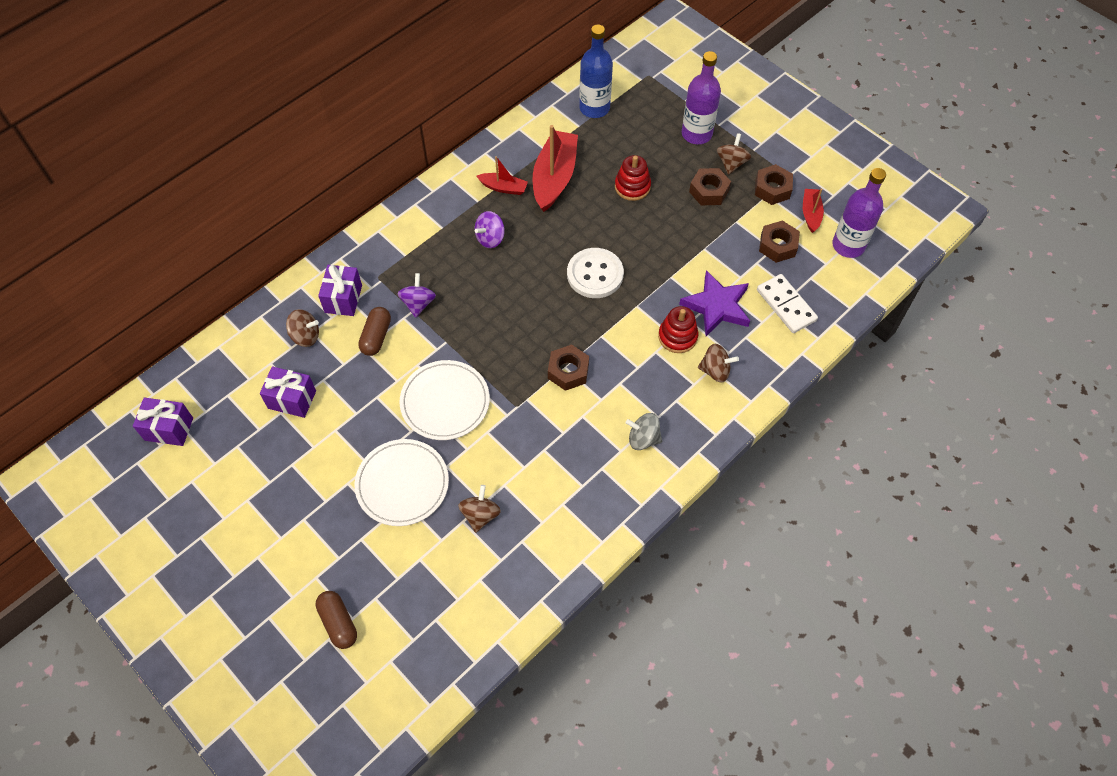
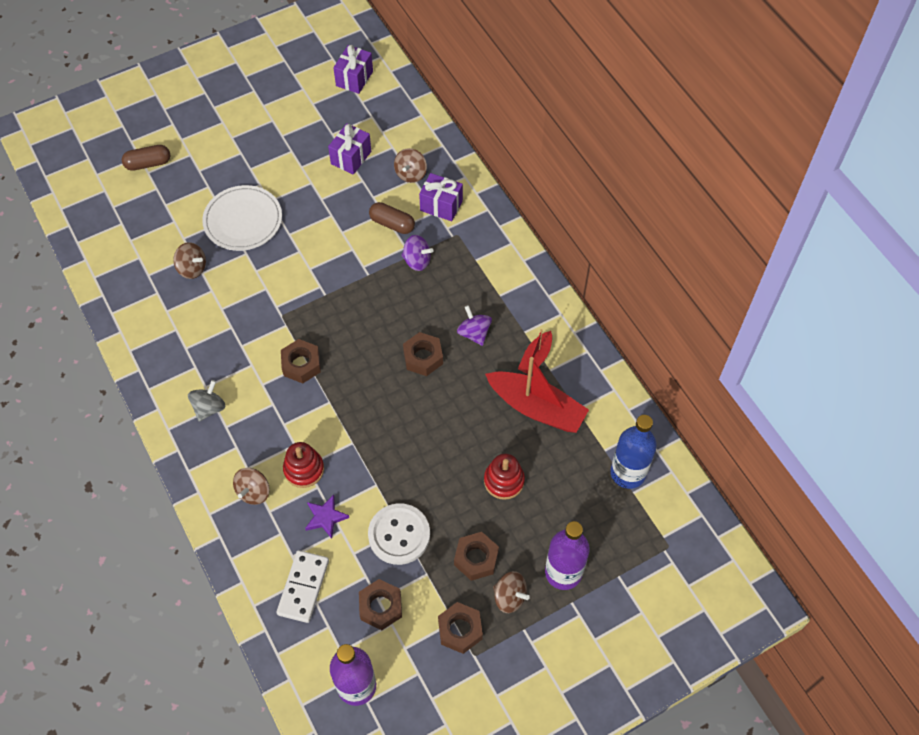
camera: 105 degrees right, 0 degrees up
(445, 402) = (307, 263): white plate -> none
(529, 272) = (423, 357): none -> brown nut
(595, 274) = (401, 415): white button -> white button (399, 535)
(716, 306) = (325, 517): purple star -> purple star, size x0.58
(786, 305) = (303, 587): white domino -> white domino turned 60 degrees counterclockwise
(811, 214) = (413, 660): red boat -> none

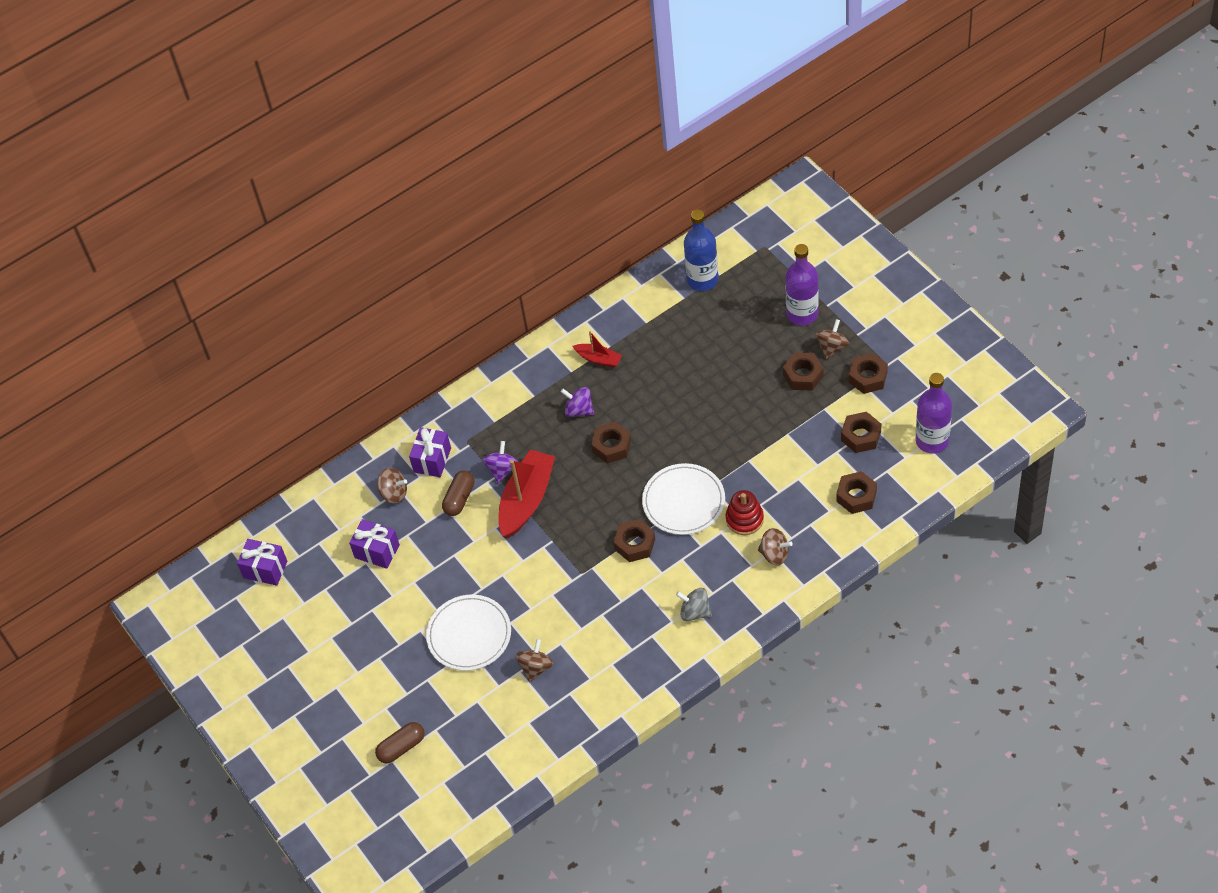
camera: 90 degrees left, 5 degrees down
(148, 164) = (401, 747): brown capsule -> brown capsule turned 75 degrees clockwise
(303, 587) = (856, 496): white domino -> brown nut
(325, 517) = (788, 492): purple star -> none
(340, 415) = (683, 501): none -> white plate
(399, 535) = (793, 434): white button -> none
(474, 333) = (579, 410): purple spinning top -> purple spinning top turned 60 degrees clockwise
(504, 481) = (727, 366): red stacking toy -> none
(536, 408) = (650, 351): red boat -> red boat (526, 500)

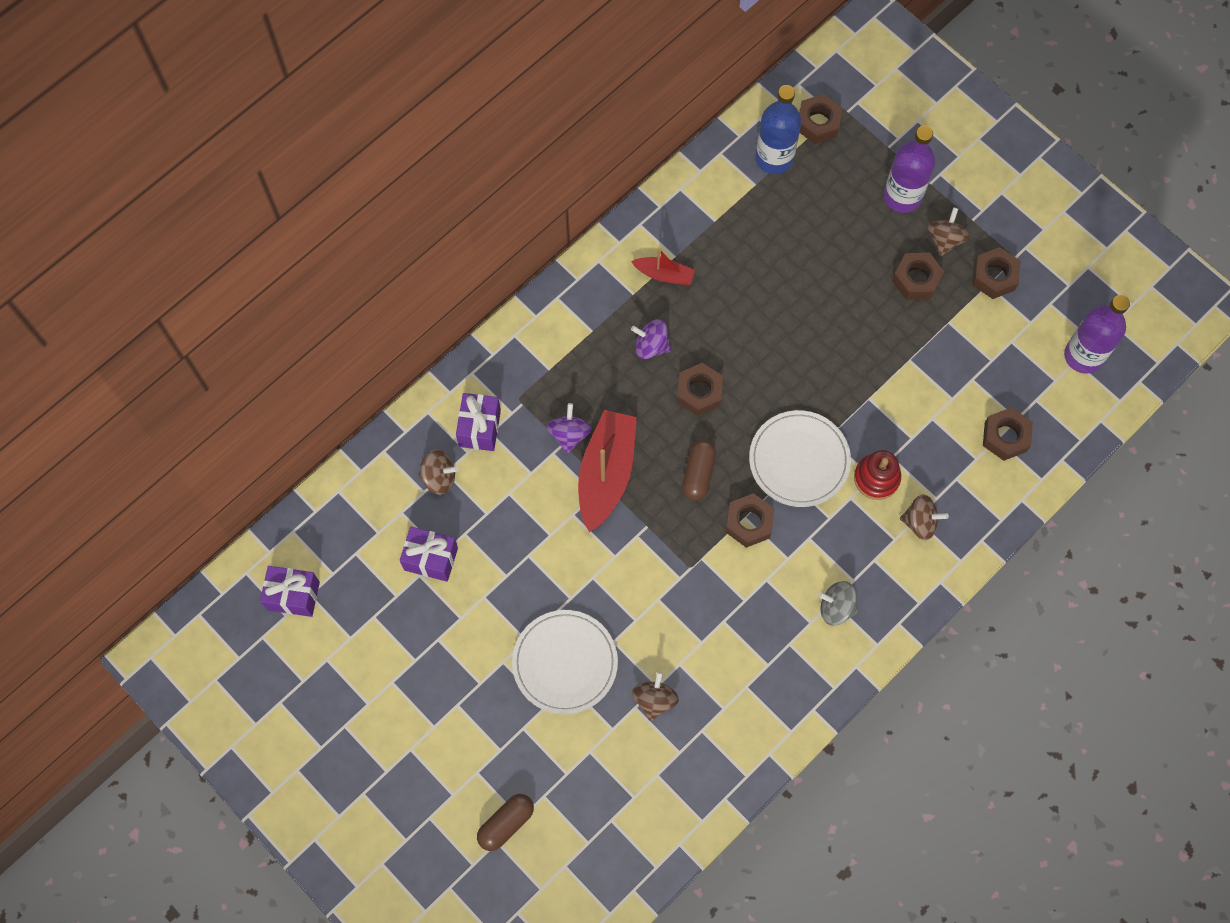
camera: 15 degrees left, 15 degrees up
(459, 498) = (522, 478): brown capsule -> brown capsule (698, 474)
(861, 436) = (998, 356): brown nut -> brown nut (818, 123)

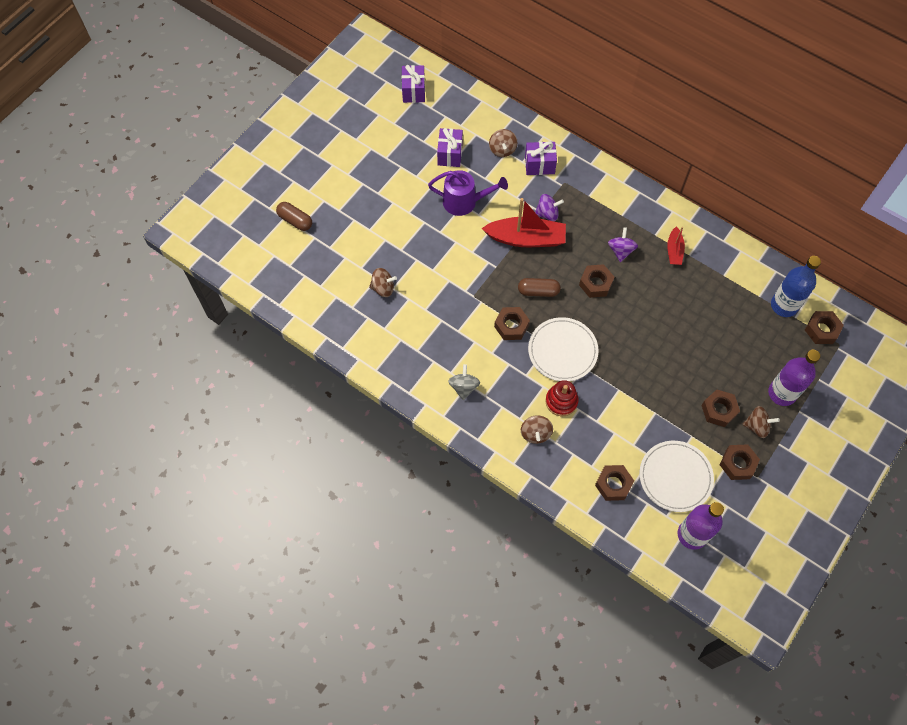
camera: 80 degrees right, 5 degrees down
(523, 551) = (464, 202): none -> purple watering can
(565, 663) = (398, 235): white plate -> white plate (675, 477)

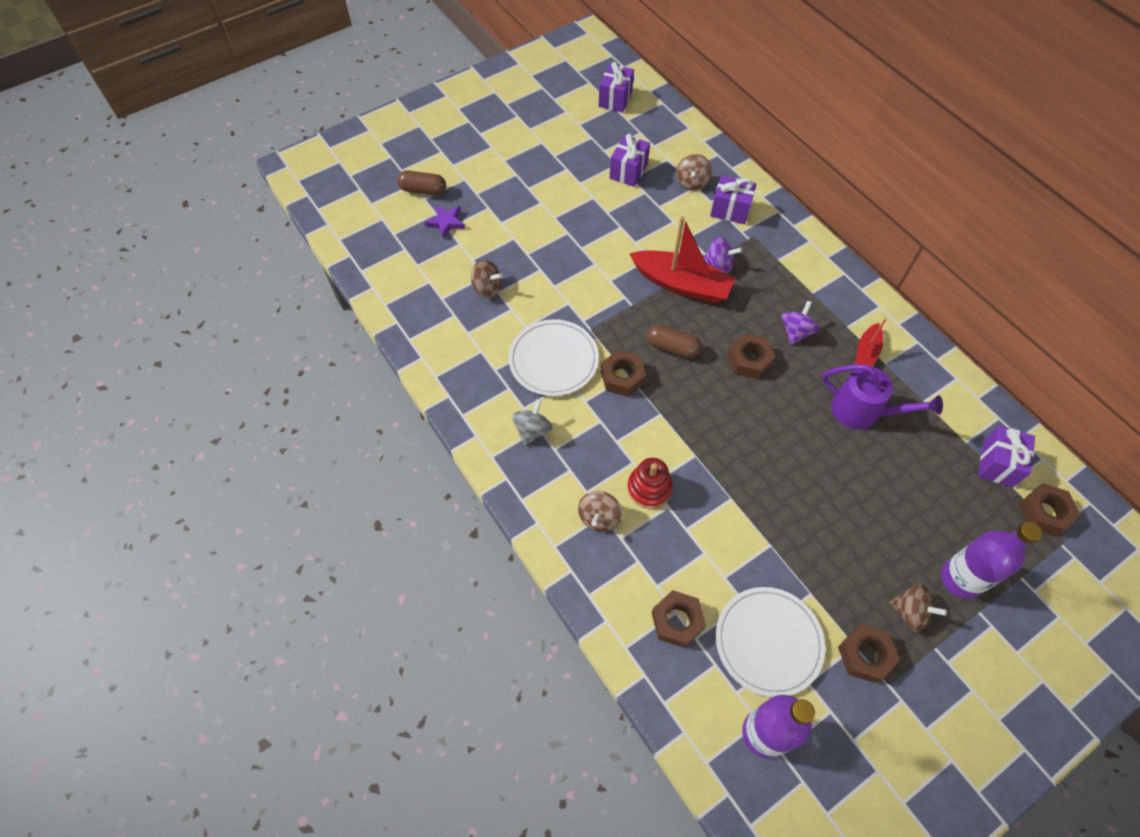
camera: 20 degrees right, 5 degrees down
(295, 220) = (423, 190): brown capsule -> brown capsule turned 45 degrees counterclockwise
(326, 243) = (446, 222): none -> purple star
(464, 202) = (624, 224): purple watering can -> purple watering can (862, 411)
(562, 351) = (675, 427): white plate -> white plate (553, 359)
(719, 410) = (861, 571): brown nut -> none
(784, 305) = (997, 464): blue bottle -> purple gift

